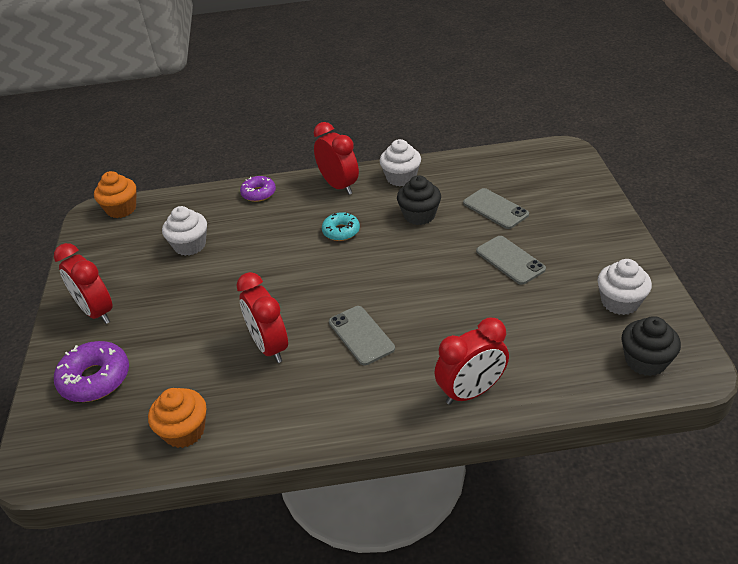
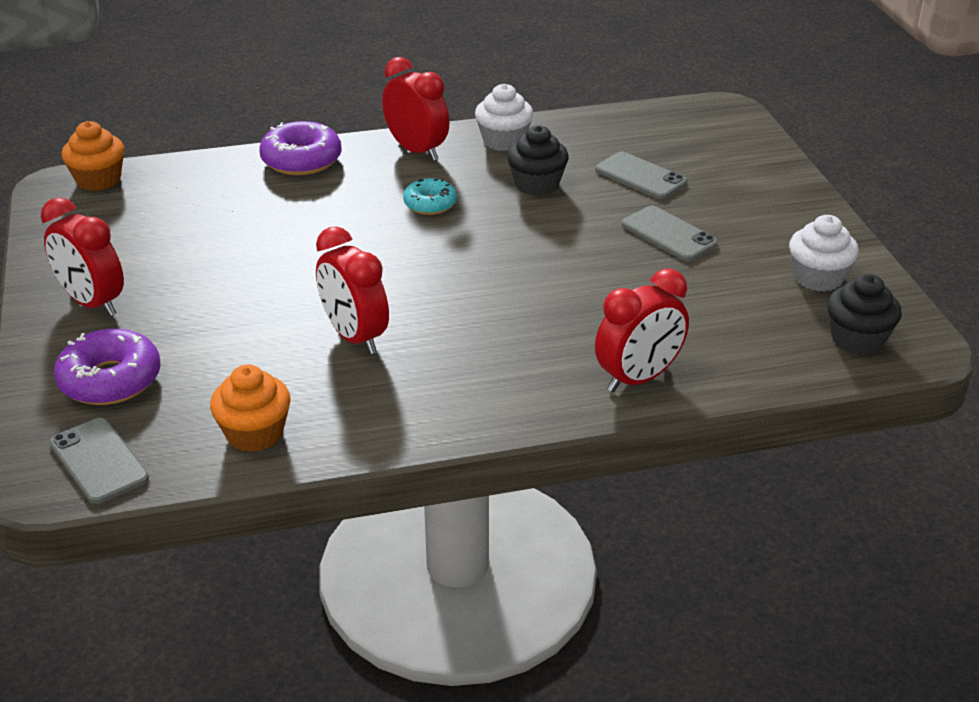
camera: 10 degrees left, 5 degrees down
(190, 245) = (213, 223): white cupcake -> none
(259, 193) = (301, 160): purple donut -> purple donut, size x1.60
(361, 335) = (480, 321): grey phone -> grey phone (99, 461)

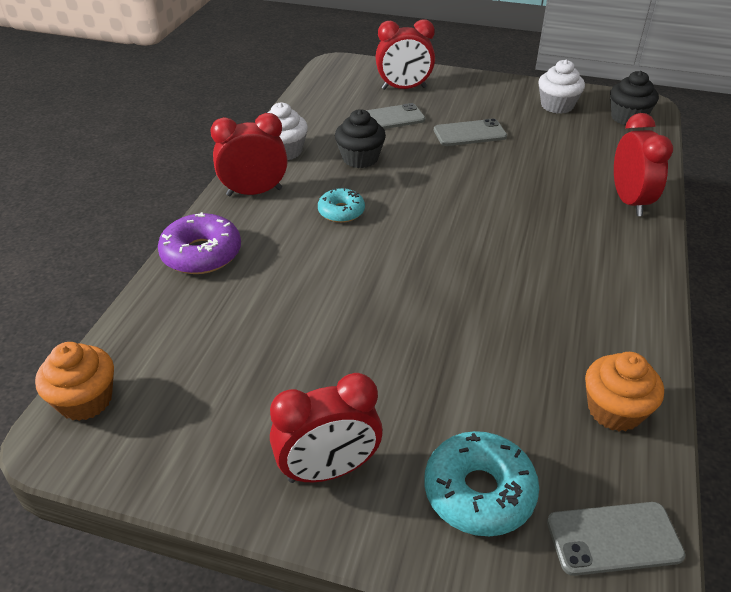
camera: 60 degrees left, 5 degrees up
(110, 380) = (479, 492): purple donut -> turquoise donut
(354, 337) = (504, 309): red clock -> red clock (404, 88)

